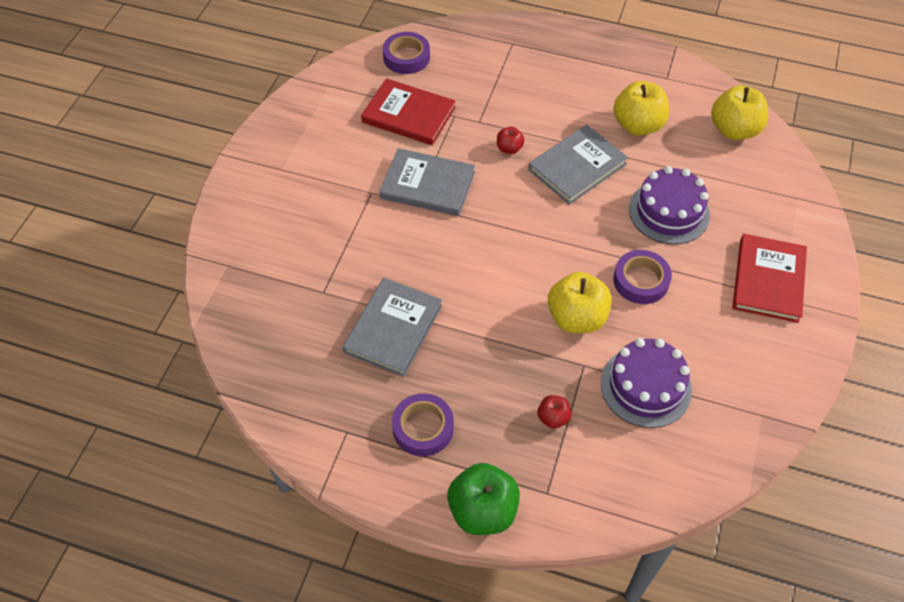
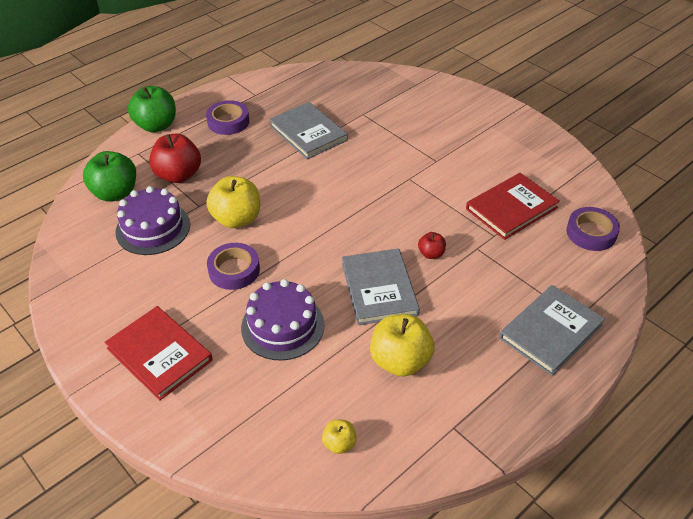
camera: 120 degrees right, 10 degrees down
(427, 185) = (423, 191): grey book -> grey book (550, 331)
(553, 418) = (178, 175): red apple -> red apple, size x1.99
(627, 465) = (115, 193): none -> green apple
(734, 130) = (339, 443): yellow apple -> yellow apple, size x0.50

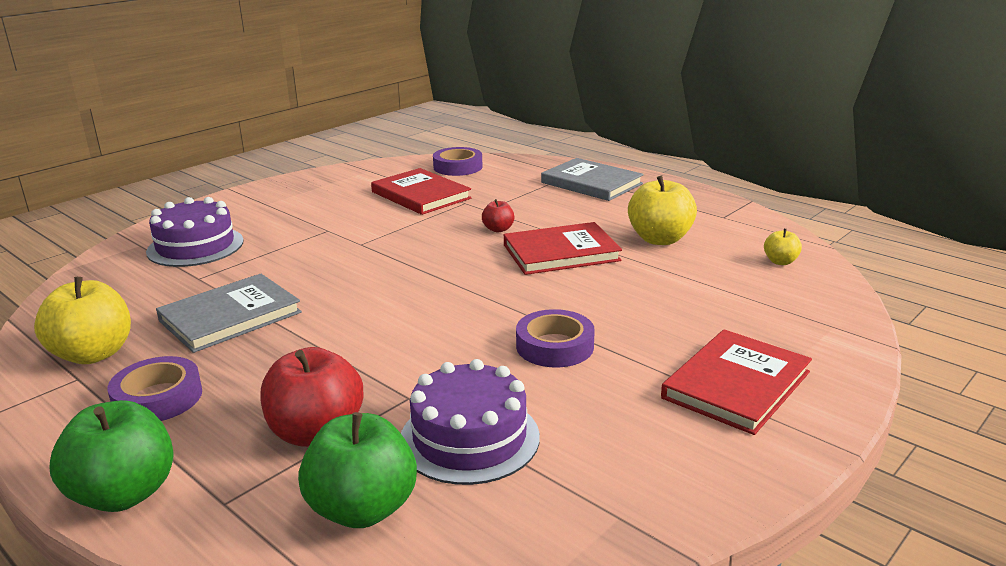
camera: 95 degrees left, 20 degrees down
(237, 219) = (442, 357): yellow apple -> yellow apple (93, 354)
(282, 326) = (642, 302): purple cake -> purple cake (195, 246)
(379, 289) = (561, 253): grey book -> red book

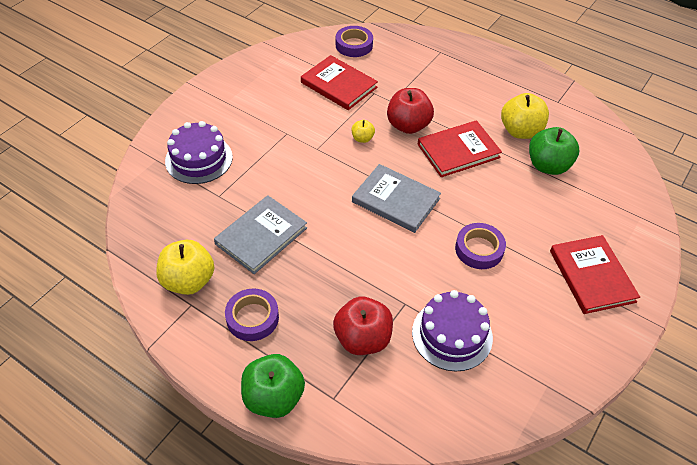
camera: 10 degrees left, 25 degrees up
(362, 509) = (411, 394): green apple -> green apple (548, 166)
(498, 229) = (408, 125): red apple -> red apple, size x1.99
(591, 183) = (458, 63): grey book -> grey book (396, 200)
(736, 385) = (591, 276): red book -> red book turned 45 degrees counterclockwise
(780, 262) = (602, 152): yellow apple -> yellow apple (362, 138)

